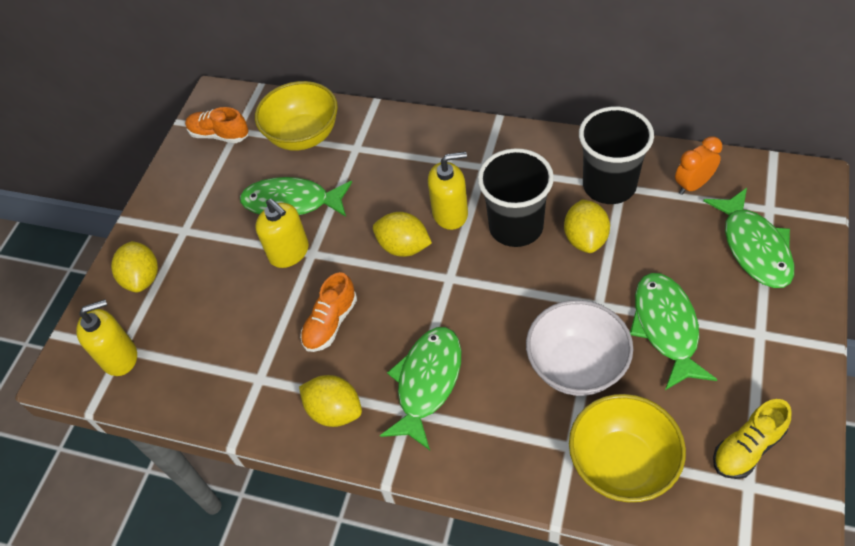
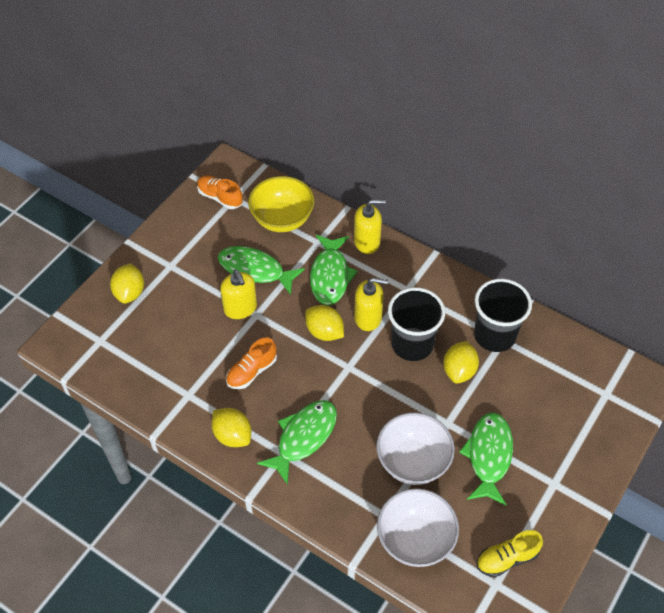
camera: 10 degrees right, 0 degrees up
(120, 357) = (97, 346): yellow soap dispenser -> yellow soap dispenser (367, 242)
(622, 464) = (415, 539): yellow bowl -> white bowl
(693, 185) = (557, 356): orange clock -> none
(754, 247) = (580, 419): green fish -> green fish (330, 276)

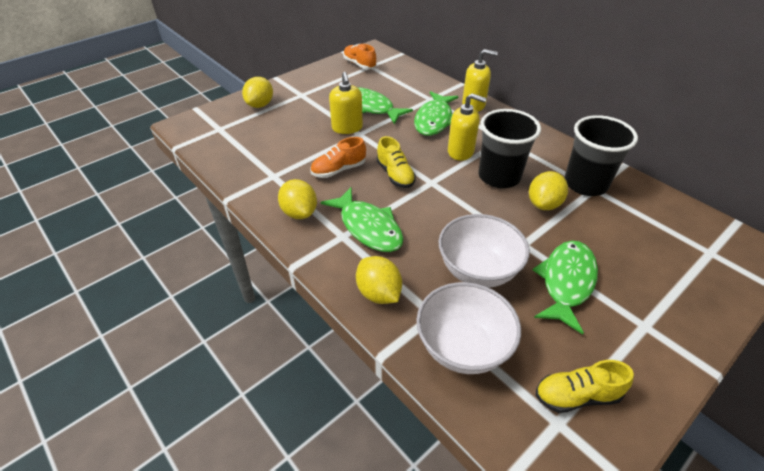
camera: 15 degrees right, 10 degrees down
(282, 219) = (405, 82): yellow bowl -> none
(303, 437) = (368, 227): green fish -> green fish turned 90 degrees clockwise
(310, 365) = (395, 175): none -> yellow shoe
(324, 332) = (416, 154): yellow lemon -> yellow lemon (379, 293)

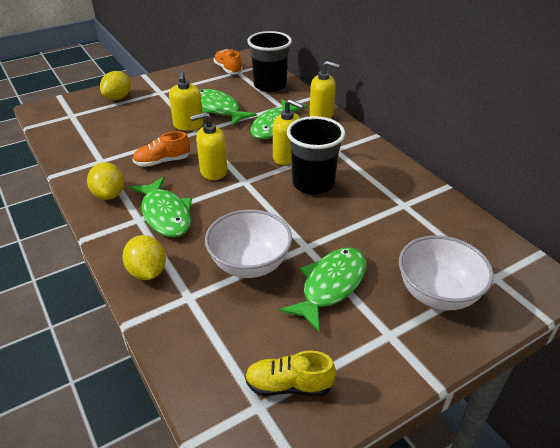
camera: 10 degrees right, 5 degrees down
(395, 175) = (213, 171): yellow shoe -> yellow soap dispenser
(463, 347) = (202, 328): white bowl -> white bowl (437, 293)
(544, 204) = (345, 213): yellow lemon -> none
(585, 184) = (397, 199): black cup -> black cup (270, 85)

